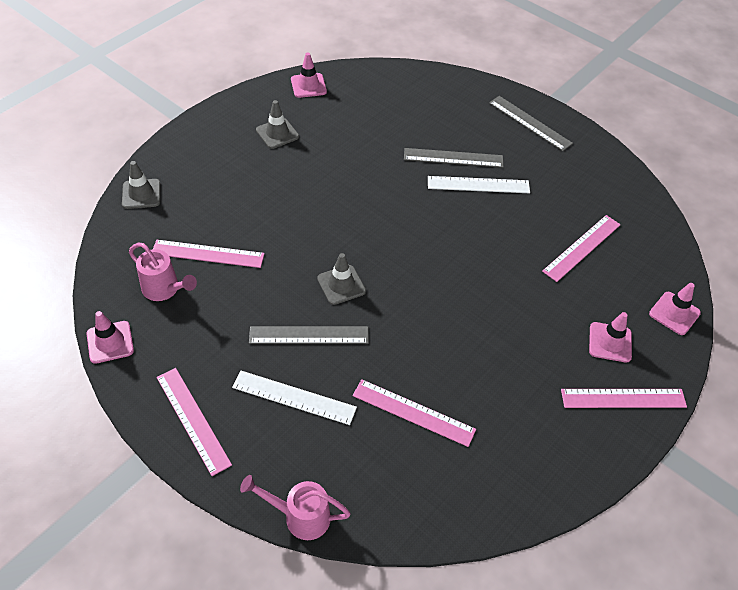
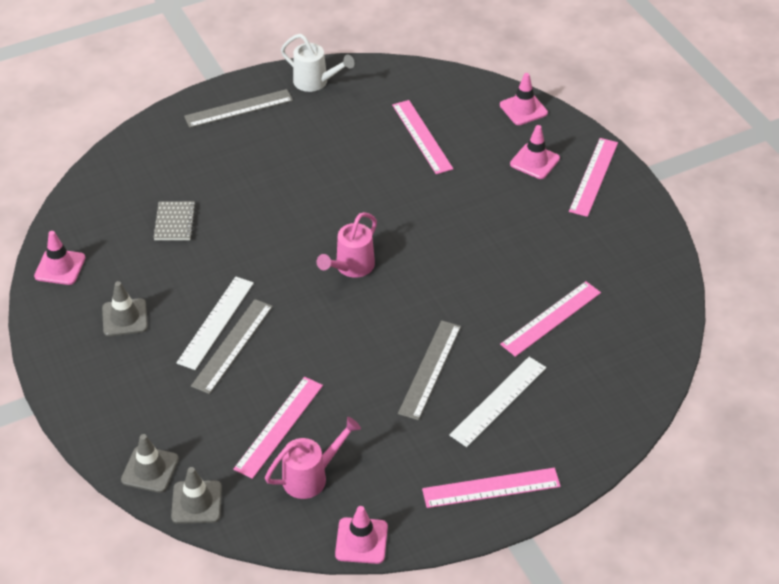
camera: 65 degrees left, 5 degrees down
(300, 516) = (625, 430): pink watering can -> pink watering can (351, 267)
(341, 285) = (379, 326): grey traffic cone -> grey traffic cone (196, 502)
(385, 128) = (175, 222): none -> grey notebook
(453, 158) = (253, 183): grey ruler -> grey ruler (232, 345)
(478, 185) = (302, 178): white ruler -> white ruler (216, 322)
(595, 158) = (315, 82): none -> white watering can

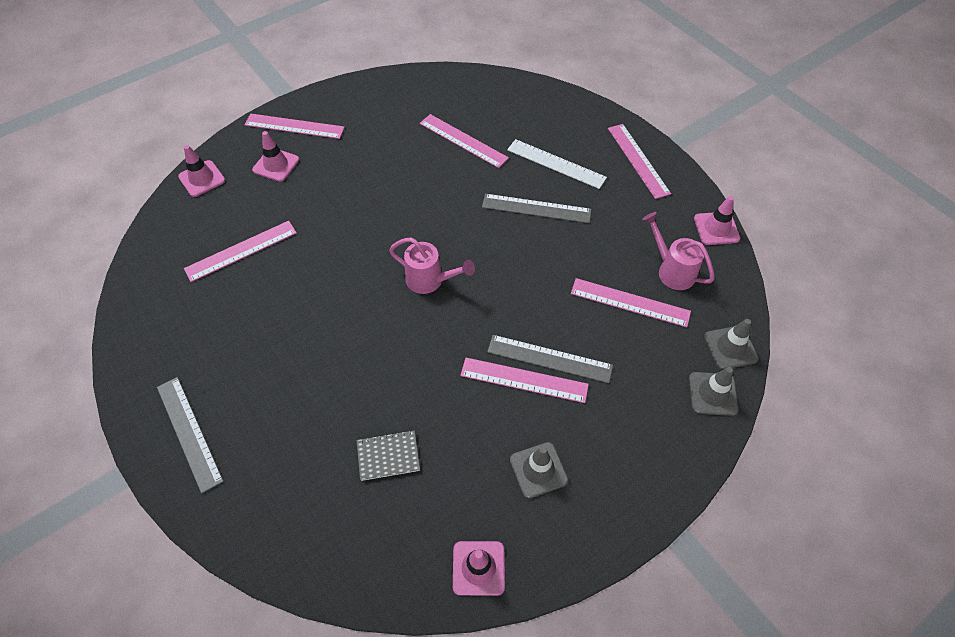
camera: 100 degrees left, 10 degrees up
(216, 322) = (524, 380): white ruler -> pink ruler
(315, 82) = (145, 361): white watering can -> none

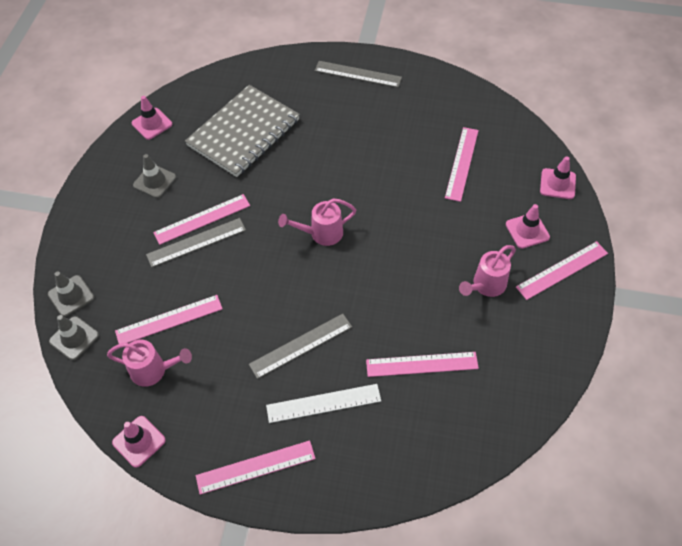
camera: 140 degrees right, 0 degrees up
(357, 153) = (486, 285): none -> pink watering can
(388, 456) = (244, 133): grey notebook -> grey notebook, size x2.40
(638, 160) = (255, 467): pink ruler -> pink ruler turned 45 degrees counterclockwise

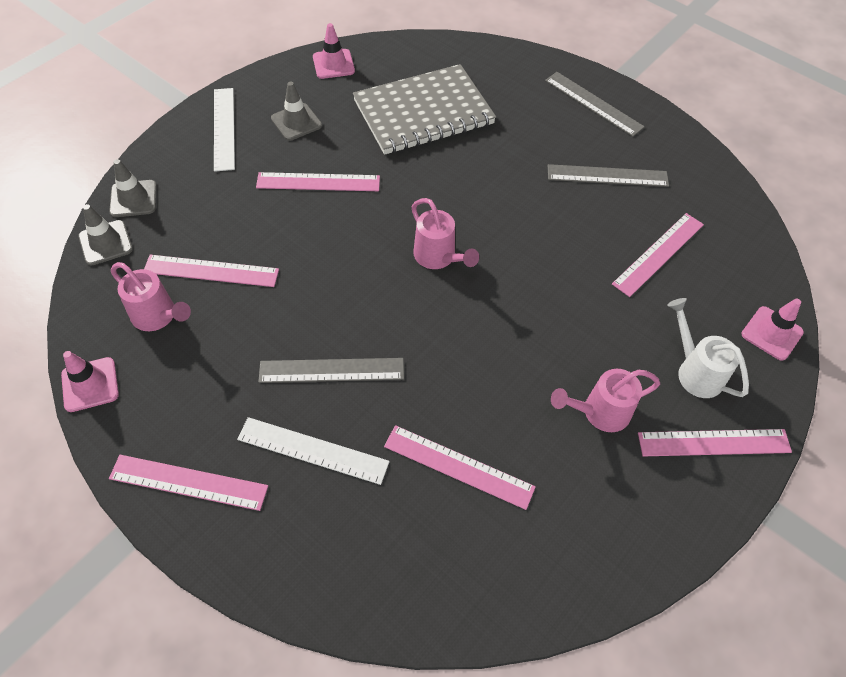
camera: 25 degrees right, 0 degrees up
(102, 211) = (224, 128): none -> white ruler
(196, 242) = (295, 203): grey ruler -> grey ruler (607, 176)
(321, 233) = (438, 257): pink watering can -> pink watering can turned 135 degrees counterclockwise
(527, 231) = (695, 371): pink traffic cone -> white watering can

